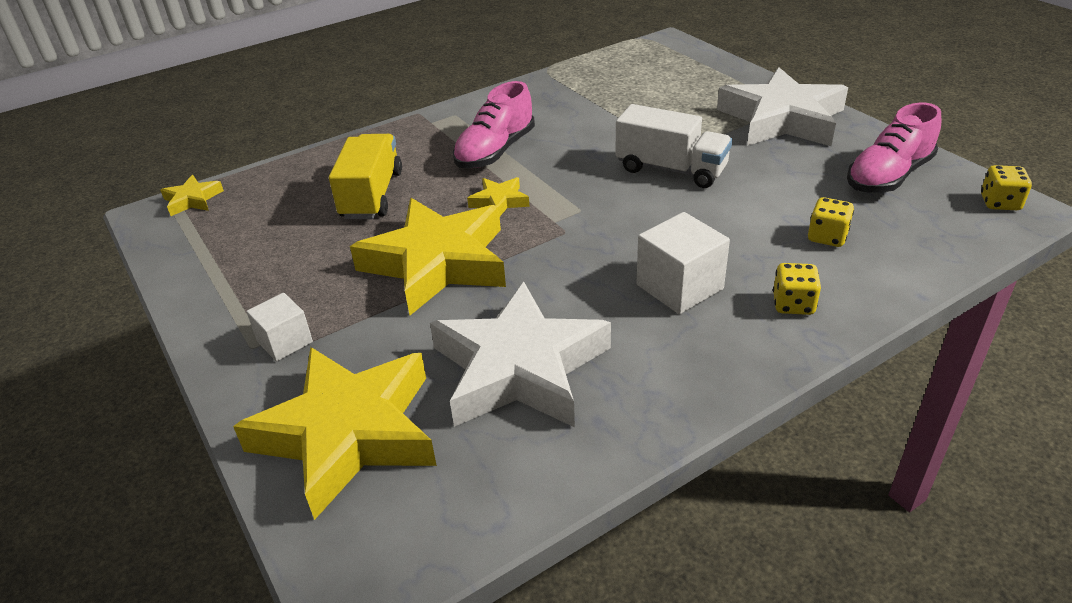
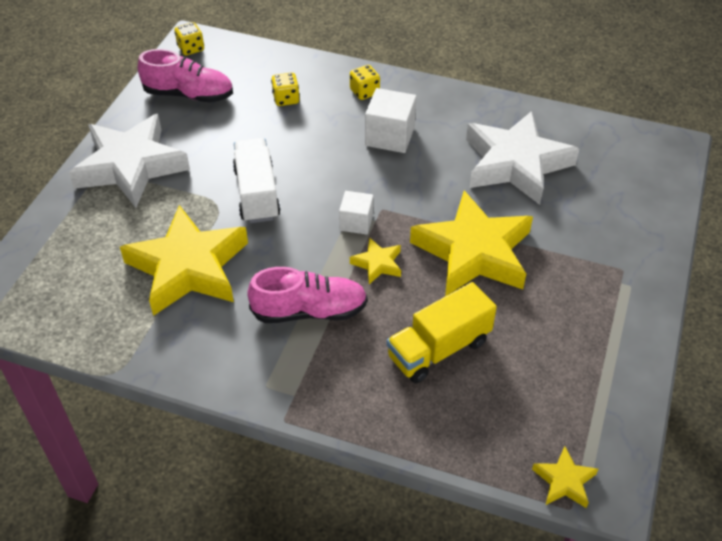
camera: 130 degrees left, 10 degrees up
(285, 342) = (609, 273): white cube -> white cube (356, 222)
(348, 433) = (624, 198): yellow star -> yellow star (188, 268)

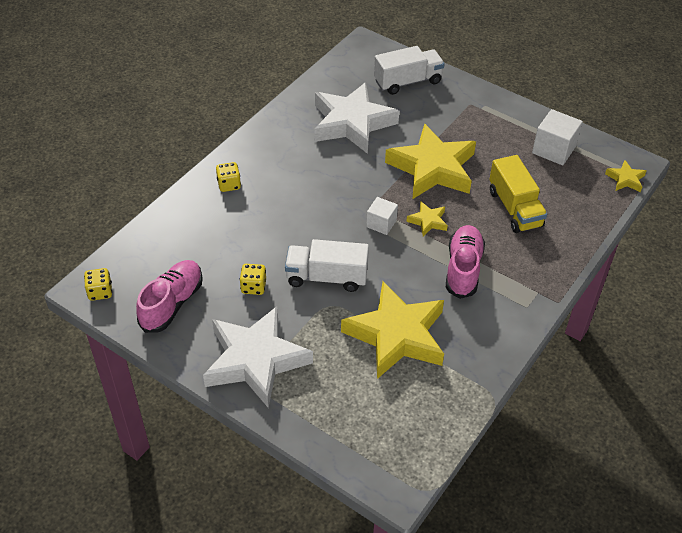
camera: 75 degrees left, 0 degrees up
(286, 99) = (213, 236): yellow dice -> yellow dice (253, 287)
(390, 136) = (291, 182): white cube -> white cube (554, 149)
(627, 199) = (408, 82): none -> white truck

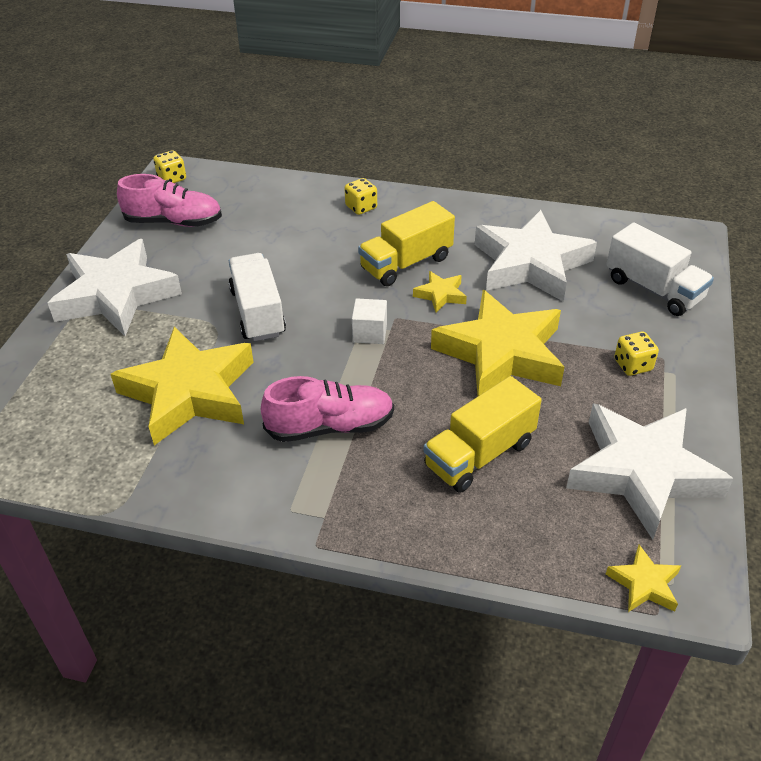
camera: 70 degrees right, 5 degrees down
(253, 287) = (219, 265): yellow dice -> yellow dice (633, 365)
(315, 182) = (406, 263): none -> yellow truck
(428, 221) = (399, 372): yellow star -> yellow star (440, 295)
(554, 149) = (642, 473): white cube -> white star

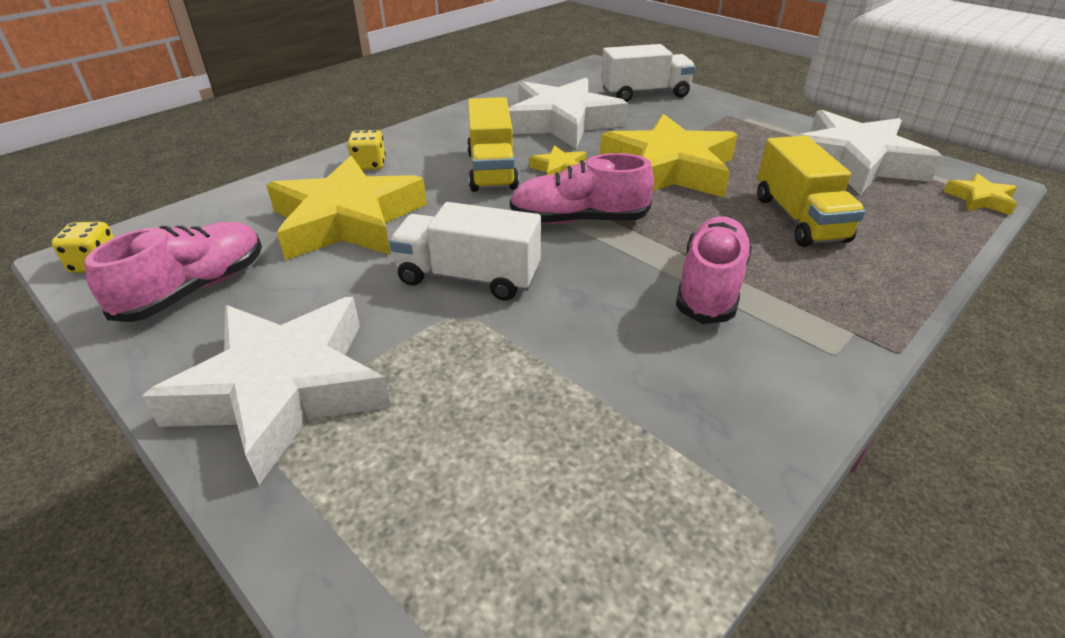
camera: 60 degrees left, 5 degrees down
(189, 392) = (571, 376): yellow star -> yellow star (348, 220)
(370, 333) = (578, 220): white cube -> pink shoe
(633, 365) = (727, 127): yellow dice -> none

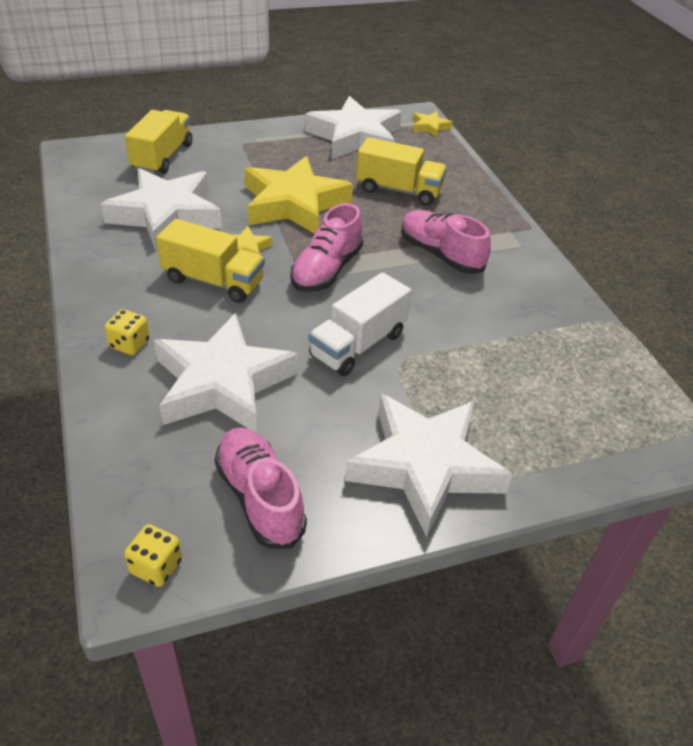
camera: 65 degrees left, 5 degrees up
(348, 220) = (222, 383): yellow star -> white star
(645, 94) = (162, 157): white truck -> yellow truck

